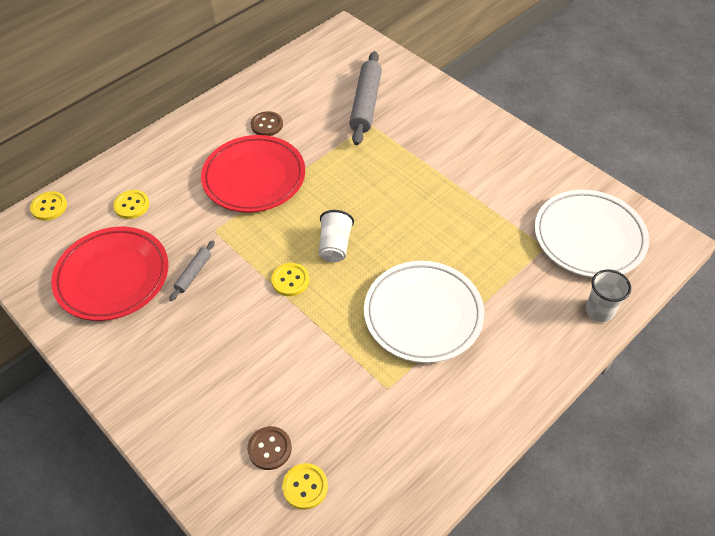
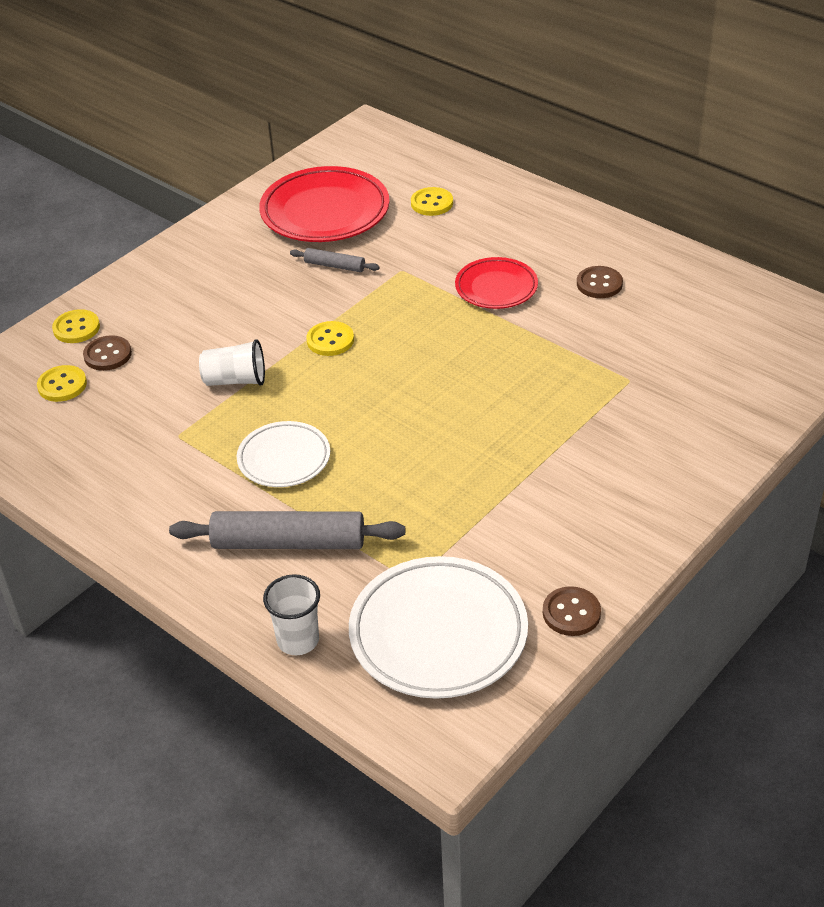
camera: 85 degrees right, 10 degrees down
(49, 207) = (420, 149): yellow button -> yellow button (76, 328)
(254, 178) = (496, 287): red plate -> red plate, size x0.59
(335, 245) = (389, 371): white cup -> white cup (235, 380)
(366, 104) = (674, 372): grey rolling pin -> grey rolling pin (289, 543)
(423, 314) = (284, 459): white plate -> white plate, size x0.59
(569, 175) = (571, 613): none -> brown button

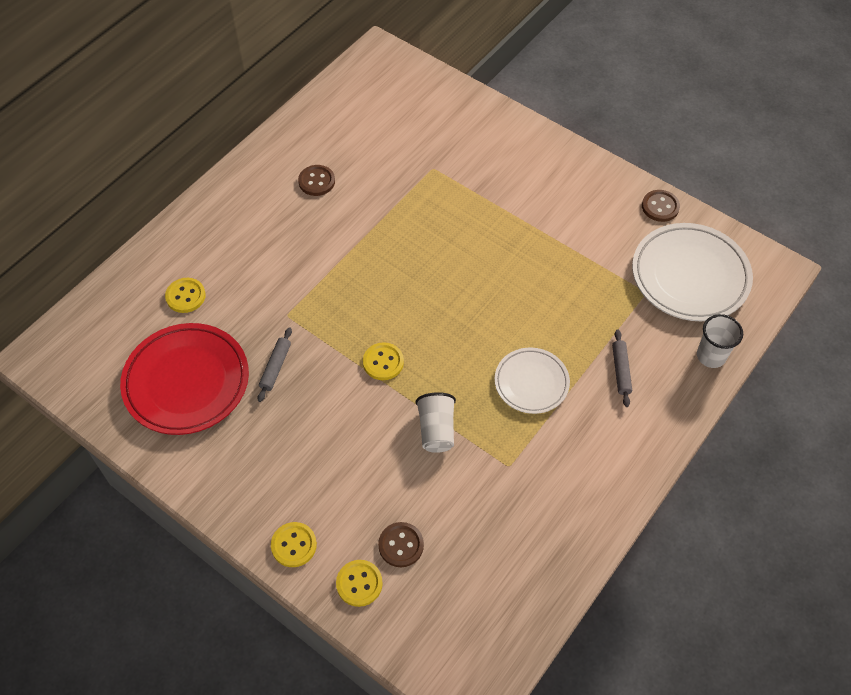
camera: 95 degrees left, 15 degrees up
(62, 385) = (445, 578): yellow button -> yellow button (294, 545)
(289, 543) = (621, 370): grey rolling pin -> grey rolling pin, size x0.50
(496, 287) = (317, 247): red plate -> none

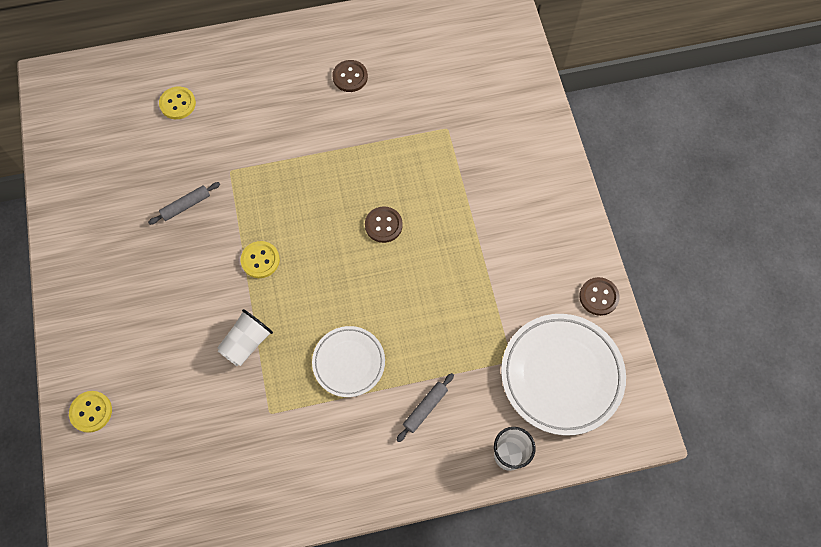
camera: 40 degrees right, 10 degrees up
(186, 382) = (120, 171): red plate -> none
(294, 545) = (77, 348): yellow button -> none
(401, 545) = (142, 408): brown button -> brown button (383, 225)

